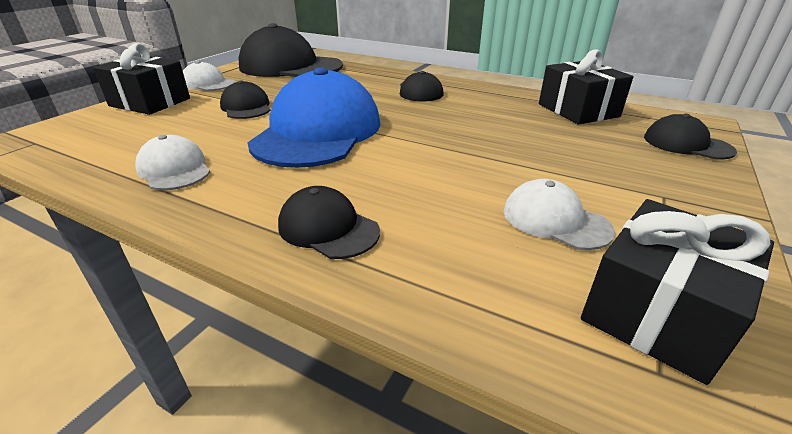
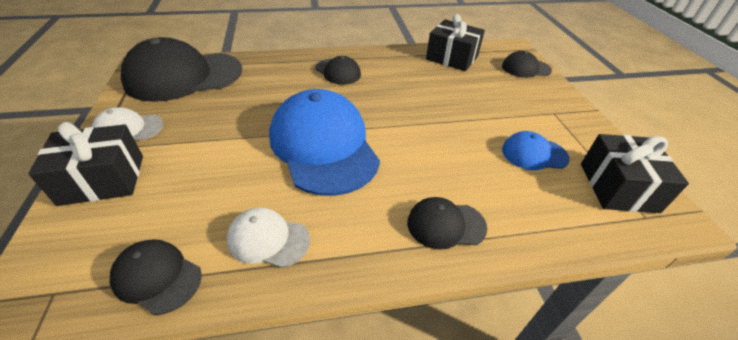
camera: 40 degrees left, 10 degrees up
(246, 107) = (221, 144): black cap -> black cap (157, 277)
(555, 220) = (534, 154): white cap -> blue cap

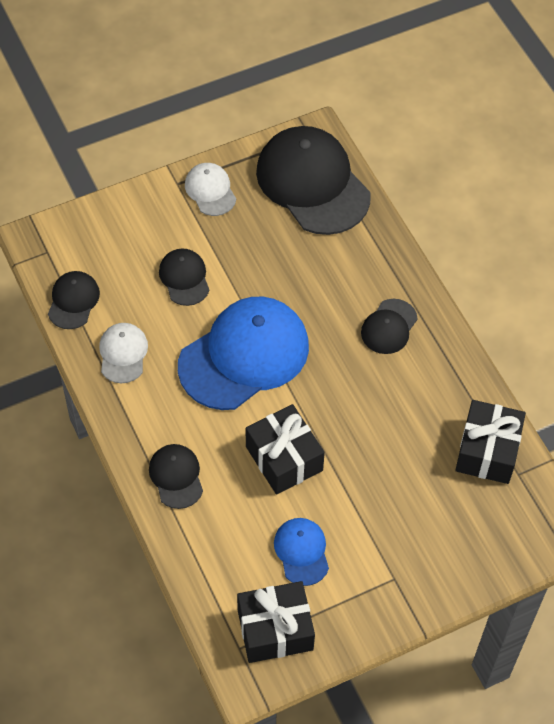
camera: 75 degrees right, 15 degrees up
(102, 179) = (145, 213): black gift -> black gift (284, 458)
(526, 68) = (500, 548): black cap -> black cap (184, 278)

